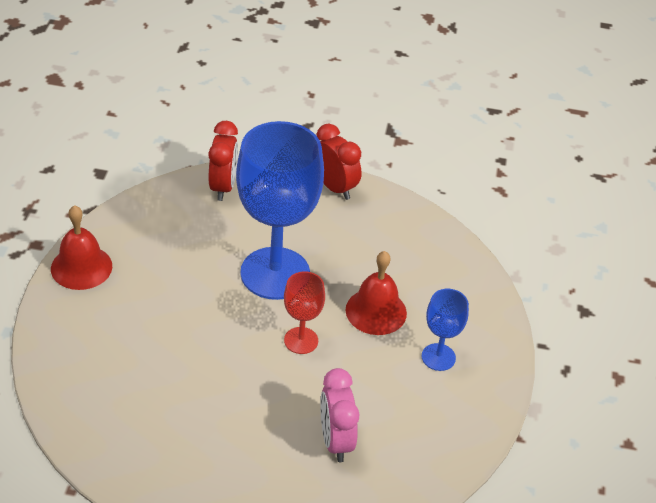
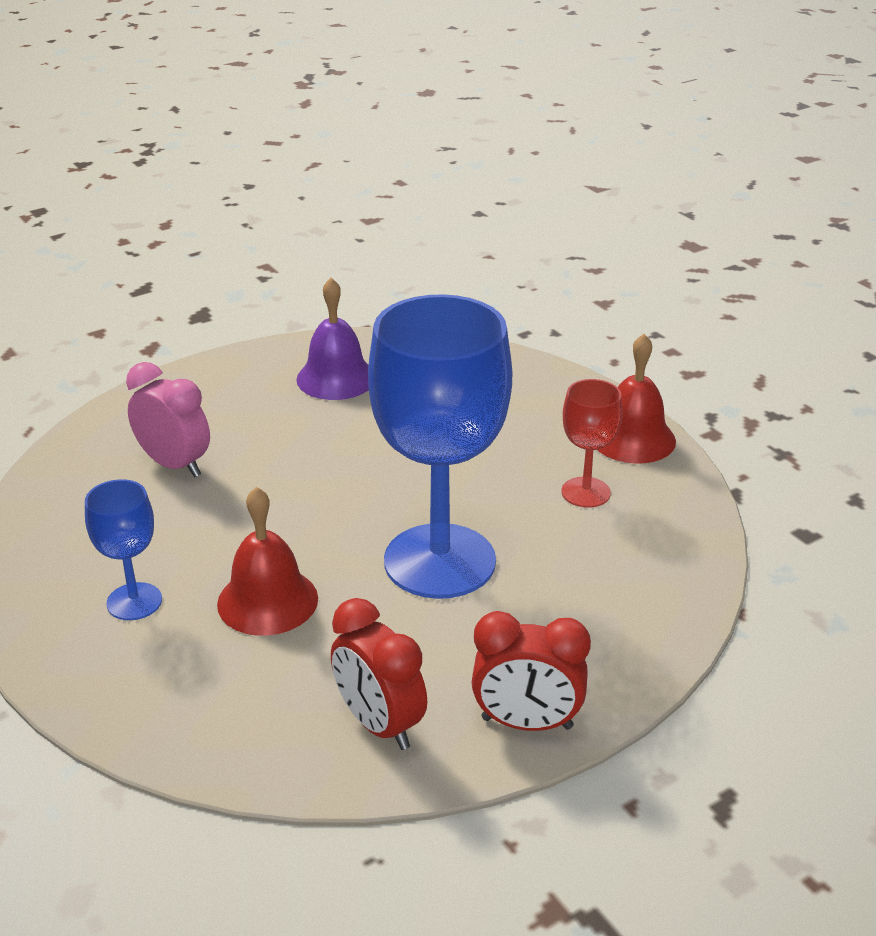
camera: 140 degrees right, 10 degrees down
(162, 443) = (336, 378): none -> purple bell
(223, 187) = (656, 613): red clock -> red clock (379, 724)
(301, 340) = (317, 518): red goblet -> red goblet (586, 492)

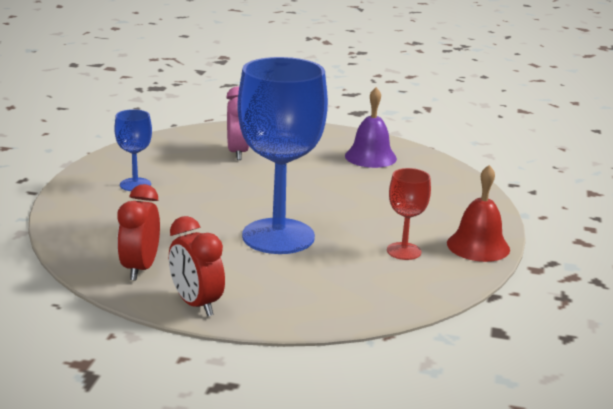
camera: 45 degrees right, 10 degrees down
(267, 601) = (182, 210): red bell -> none

